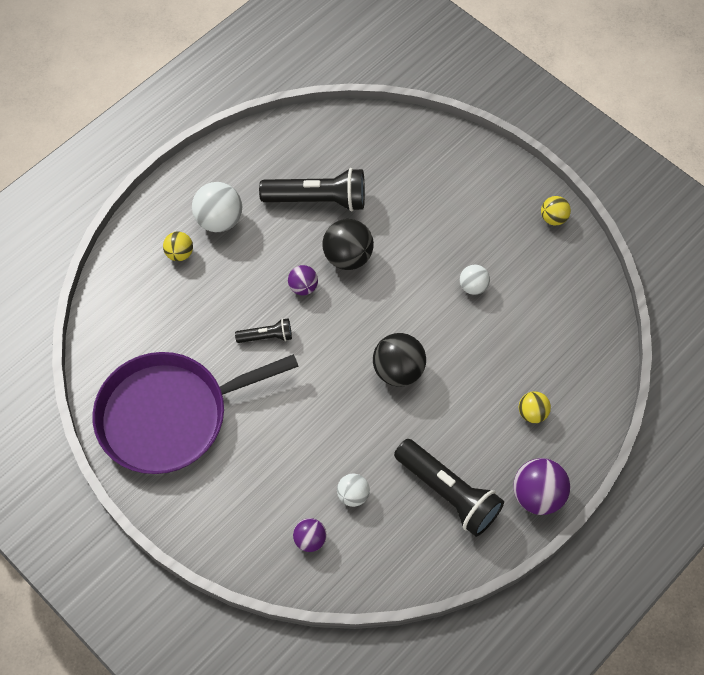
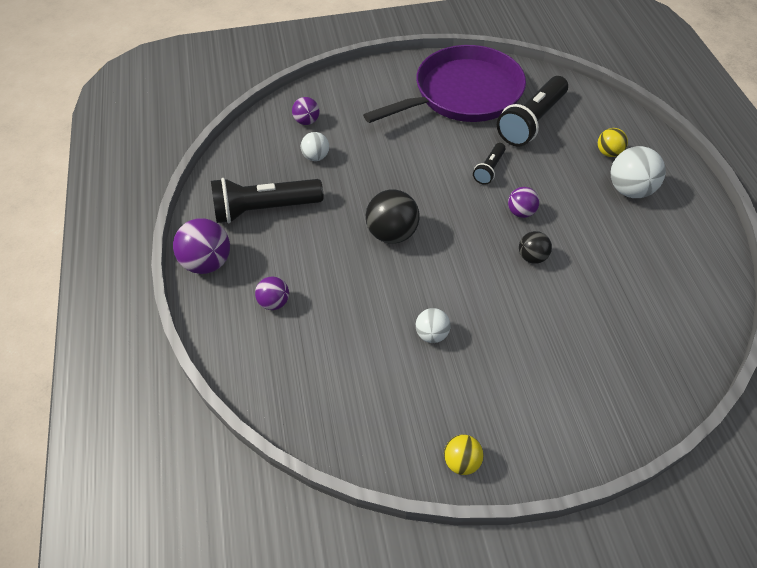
camera: 125 degrees right, 10 degrees down
(169, 415) = (463, 94): purple pan -> purple pan turned 45 degrees clockwise
(318, 200) = (613, 267): black flashlight -> black flashlight (532, 122)
(348, 257) = (532, 257): black ball -> black ball, size x0.59
(532, 413) = (274, 302): yellow ball -> purple ball

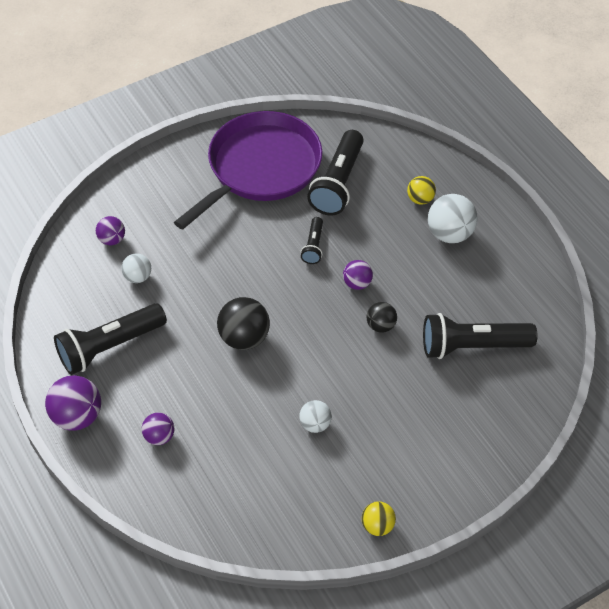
camera: 20 degrees left, 0 degrees up
(624, 302) = (472, 346): none -> black flashlight

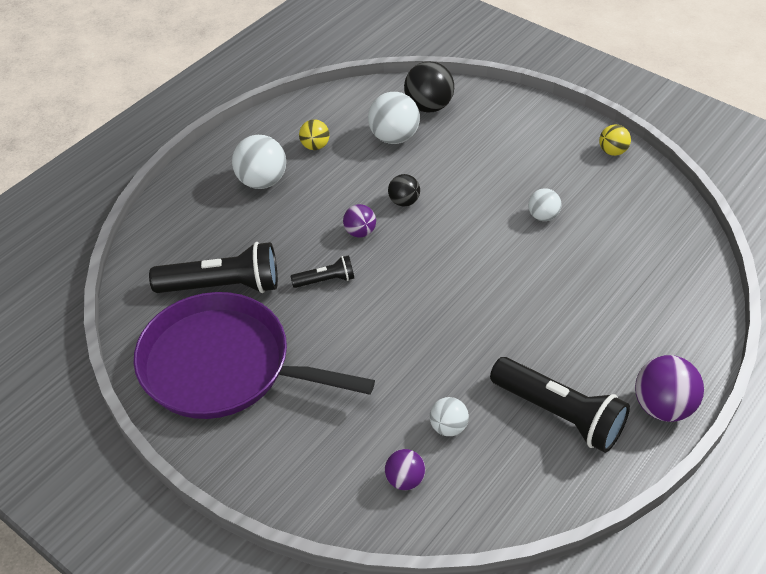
camera: 110 degrees left, 5 degrees down
(159, 437) = (635, 326): purple ball -> none
(244, 338) = (477, 299): black ball -> black ball (428, 106)
(420, 199) = (222, 214): yellow ball -> yellow ball (315, 146)
(472, 346) = (394, 137): black flashlight -> white ball

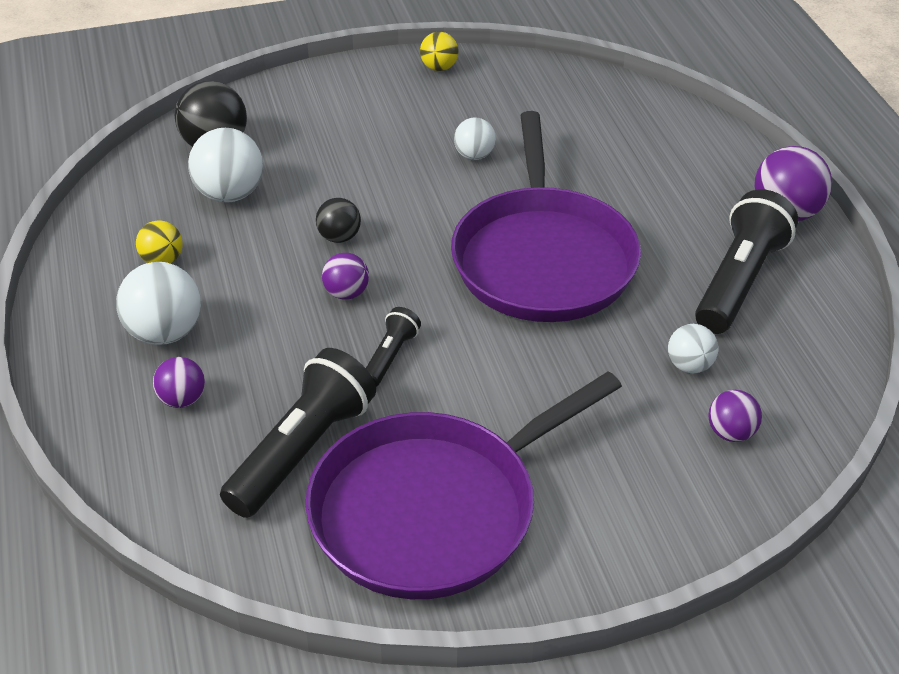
camera: 55 degrees left, 5 degrees down
(220, 218) = (182, 399): none -> purple ball
(478, 301) = (543, 258): none -> purple pan
(559, 414) = (739, 281): black flashlight -> black flashlight turned 45 degrees counterclockwise

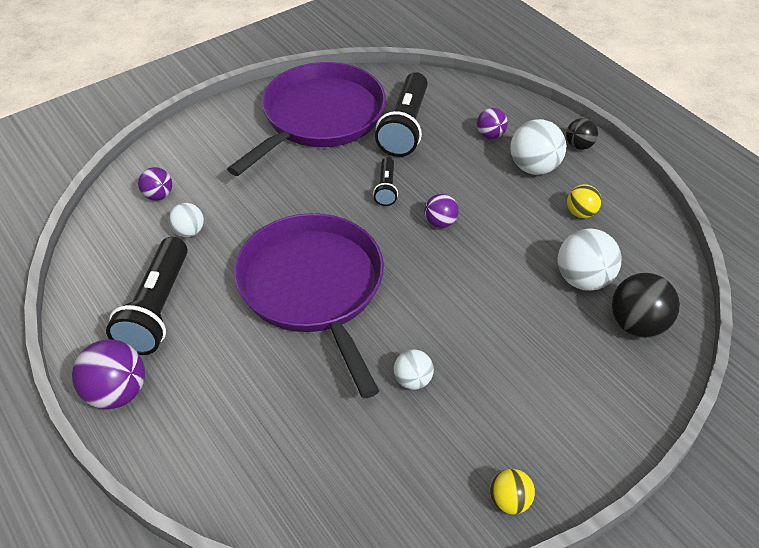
camera: 160 degrees right, 5 degrees up
(339, 237) = (474, 264): black ball -> black ball (579, 146)

